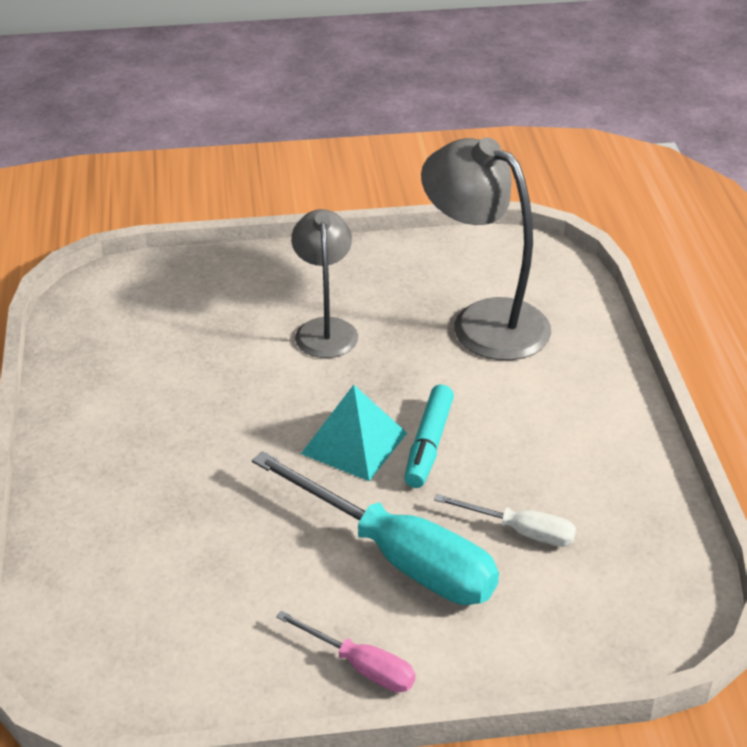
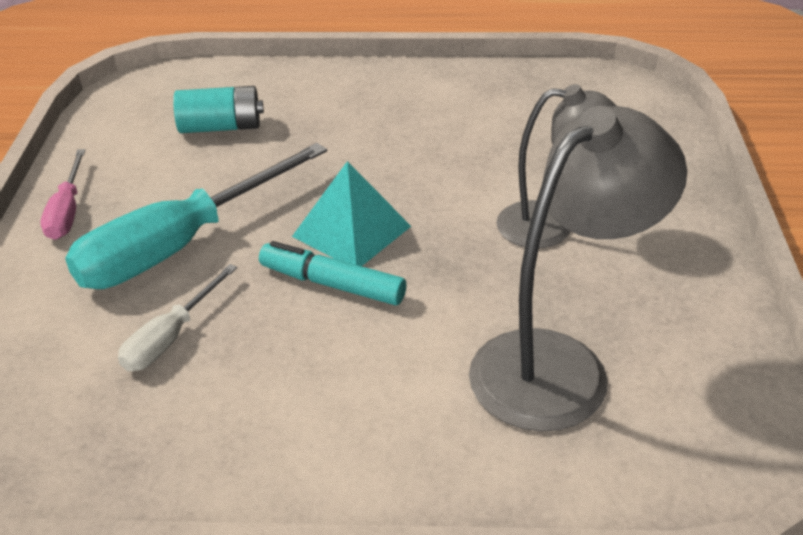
camera: 100 degrees right, 0 degrees up
(182, 575) = (221, 127): none -> turquoise battery
(360, 666) = (67, 211): pink screwdriver -> pink screwdriver turned 45 degrees counterclockwise

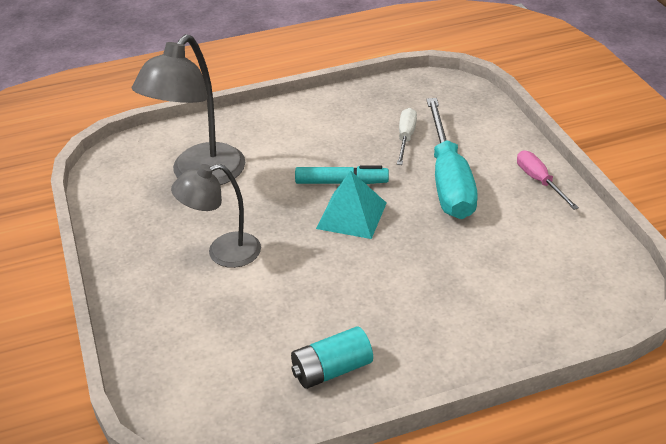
camera: 160 degrees right, 0 degrees up
(180, 245) = (448, 180): turquoise screwdriver -> turquoise screwdriver turned 150 degrees clockwise
(221, 127) = (510, 270): turquoise battery -> turquoise battery (332, 370)

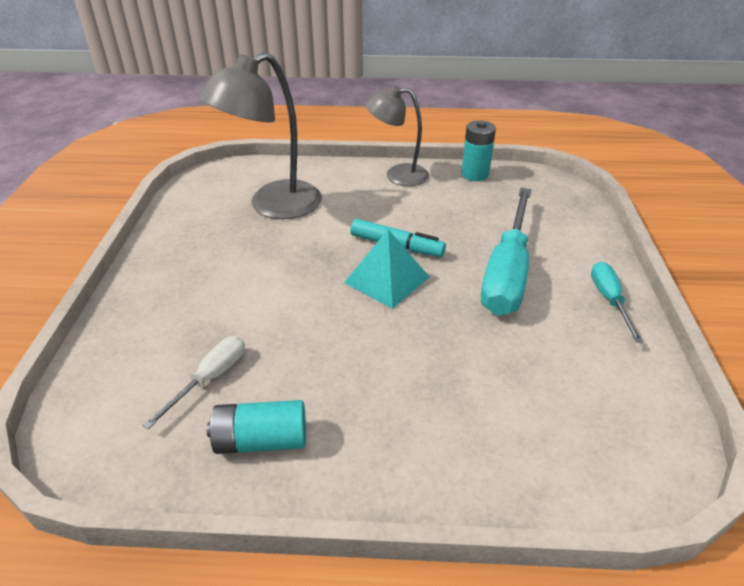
camera: 20 degrees right, 0 degrees up
(223, 253) = (242, 280): grey lamp -> grey lamp (397, 175)
(372, 93) = (475, 174): none -> turquoise battery
(406, 138) = (485, 221): white screwdriver -> white screwdriver (210, 378)
(539, 181) = (609, 300): pink screwdriver -> turquoise screwdriver

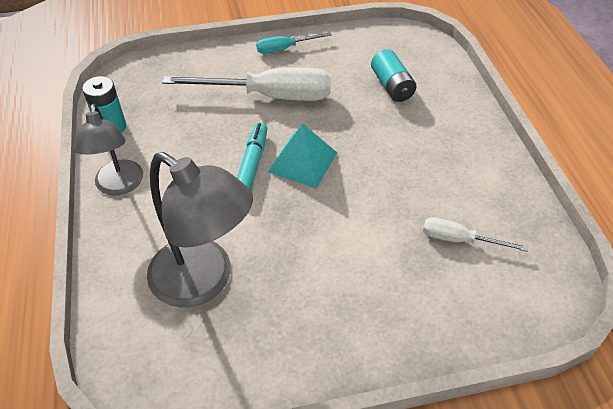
camera: 105 degrees left, 10 degrees up
(261, 440) = (491, 192): turquoise battery -> turquoise battery (391, 86)
(507, 272) = (269, 96): turquoise screwdriver -> white screwdriver

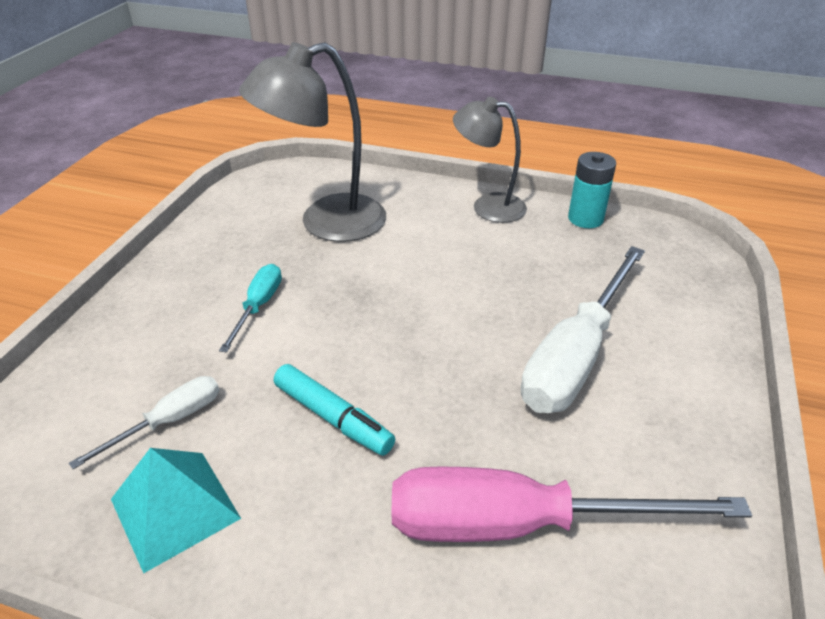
camera: 120 degrees right, 10 degrees down
(252, 164) = (450, 296): turquoise marker -> turquoise marker (333, 418)
(285, 49) = (701, 420): turquoise screwdriver -> turquoise screwdriver (258, 306)
(302, 162) = (420, 337): turquoise pyramid -> turquoise pyramid (175, 508)
(391, 86) = (518, 524): turquoise battery -> pink screwdriver

